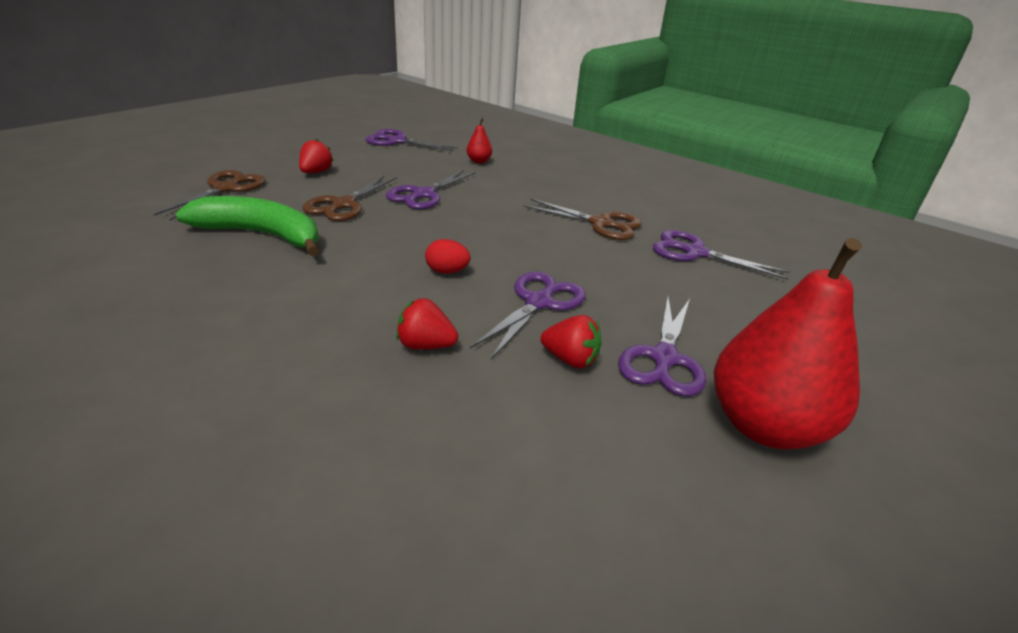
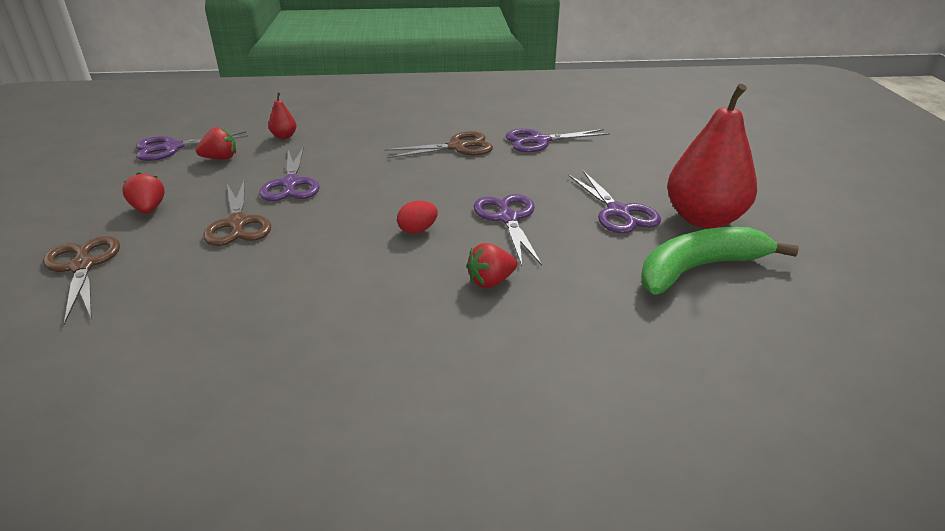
camera: 40 degrees left, 0 degrees up
(262, 235) = (215, 282): green banana -> green banana (699, 268)
(570, 359) = (578, 240): red strawberry -> red strawberry (220, 158)

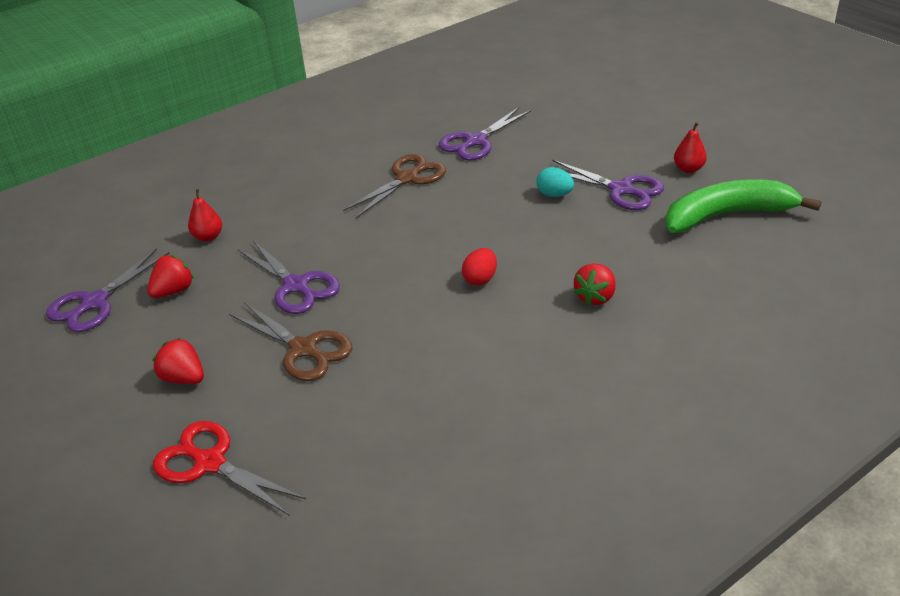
camera: 30 degrees left, 5 degrees up
(82, 266) = (209, 463): brown scissors -> red scissors
(508, 218) = (541, 234): purple scissors -> none
(555, 195) = (554, 194): none -> turquoise egg
(699, 268) = (728, 215): green banana -> green banana turned 45 degrees clockwise
(703, 219) = (688, 169): red pear -> red pear, size x0.41

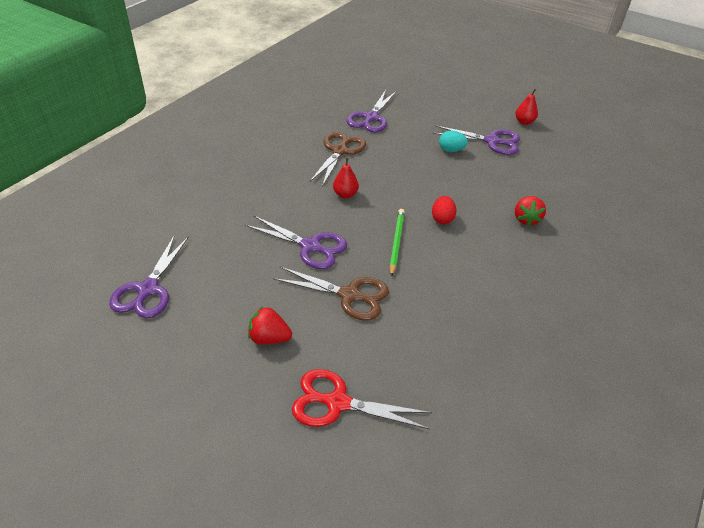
camera: 25 degrees left, 5 degrees up
(174, 291) = (212, 267): red strawberry -> none
(208, 237) = (212, 218): red pear -> red pear (345, 194)
(402, 298) = (396, 242): none -> green pencil
(728, 215) = (568, 150): green banana -> none

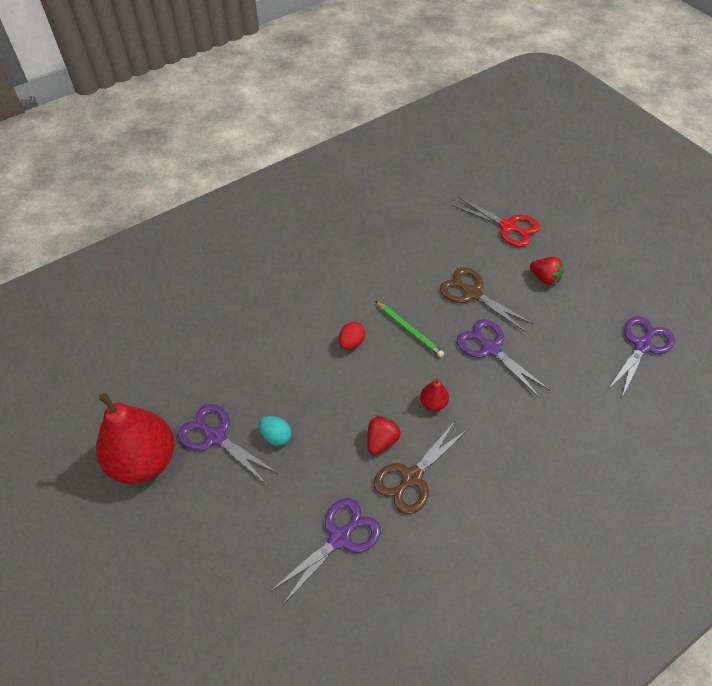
camera: 155 degrees left, 10 degrees up
(396, 242) = (409, 330): green pencil -> green pencil turned 75 degrees counterclockwise
(524, 122) = (144, 461): red pear -> red pear, size x2.43
(526, 219) = (273, 319): red strawberry -> red strawberry (381, 441)

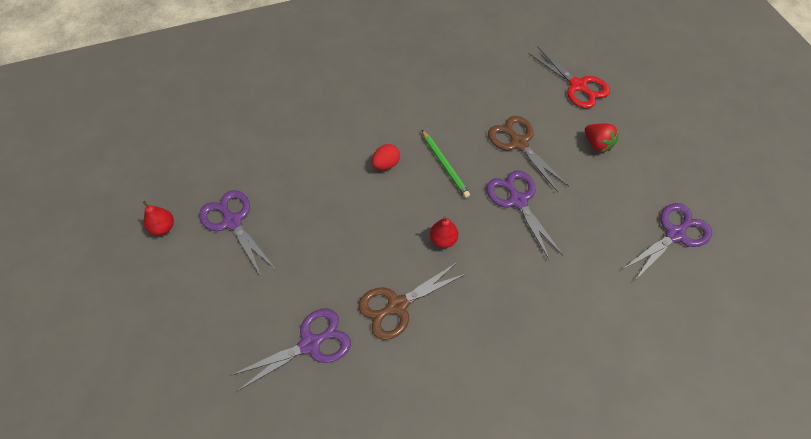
camera: 15 degrees right, 5 degrees up
(144, 461) = (163, 227): red pear -> red pear, size x0.41
(276, 436) = (286, 235): turquoise egg -> none
(381, 441) = (381, 263): red strawberry -> none

